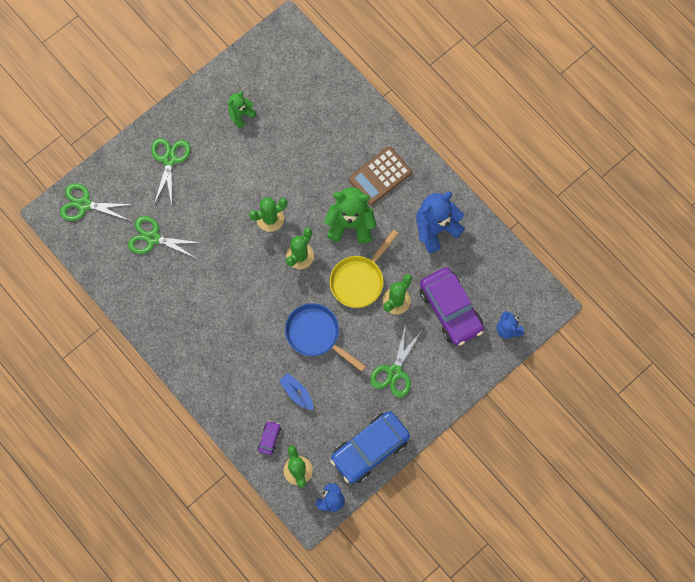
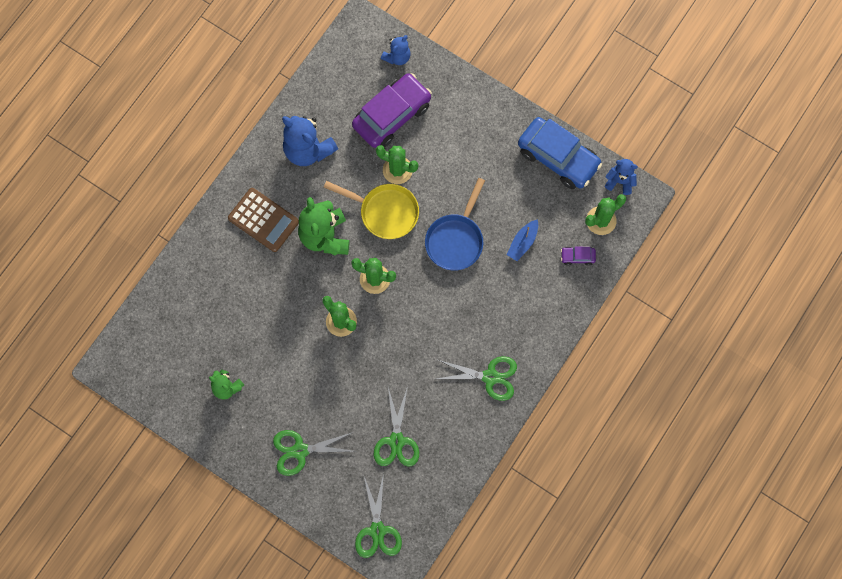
camera: 105 degrees left, 0 degrees up
(394, 372) = (473, 153): green scissors -> green scissors (490, 377)

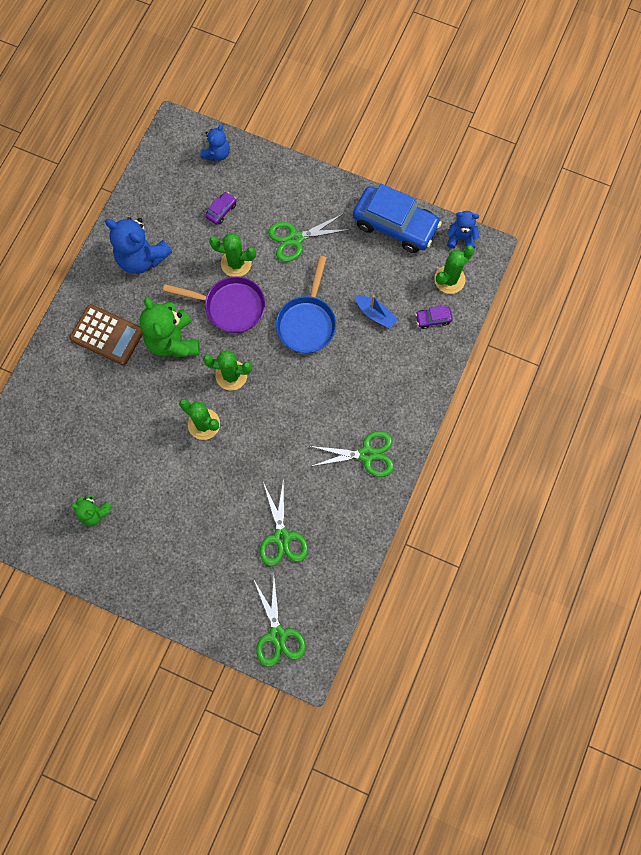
camera: 10 degrees left, 0 degrees up
(300, 451) = (182, 565): green scissors -> green scissors (295, 239)
(385, 212) = (230, 306): yellow pan -> purple pan
(392, 115) = (221, 211): purple car -> purple car, size x0.41
(522, 243) = (375, 314): blue boat -> blue boat turned 75 degrees counterclockwise

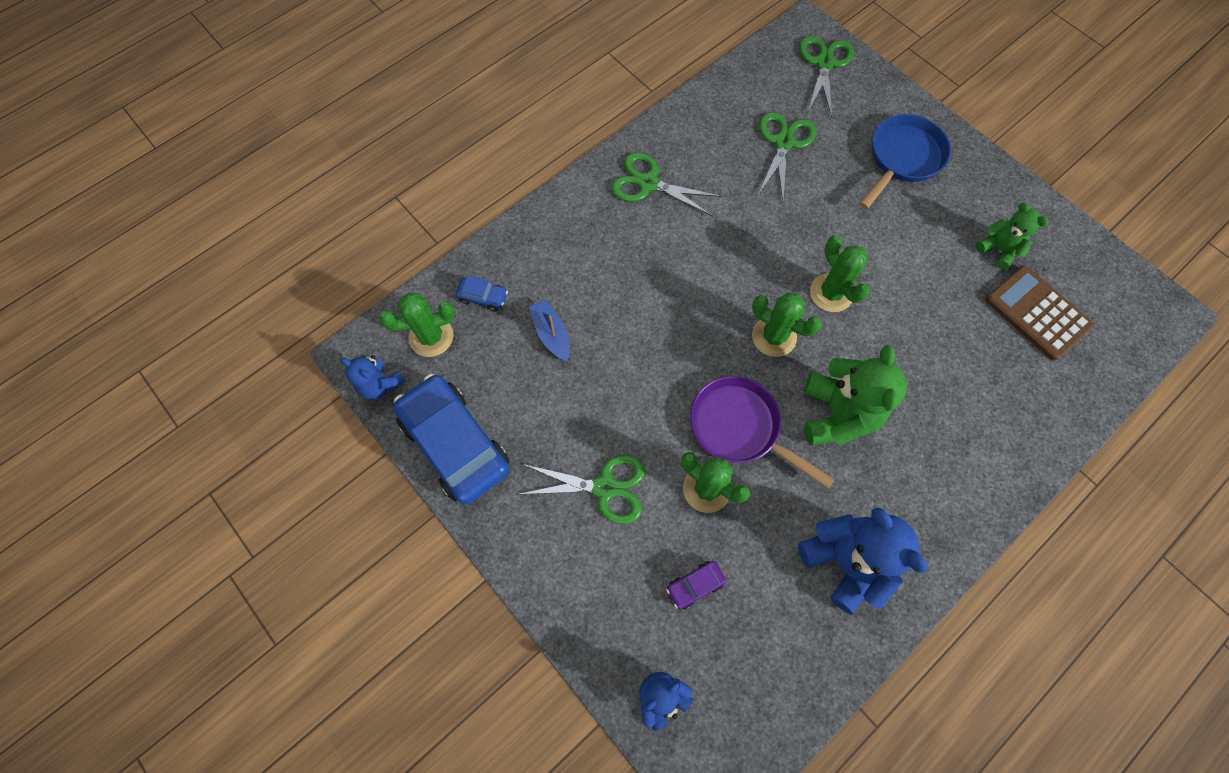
camera: 155 degrees left, 5 degrees down
(107, 335) = (929, 463): brown calculator -> brown calculator (1036, 313)
(307, 322) = (645, 361): blue pan -> blue pan (902, 159)
(433, 319) = (483, 297): purple car -> blue car

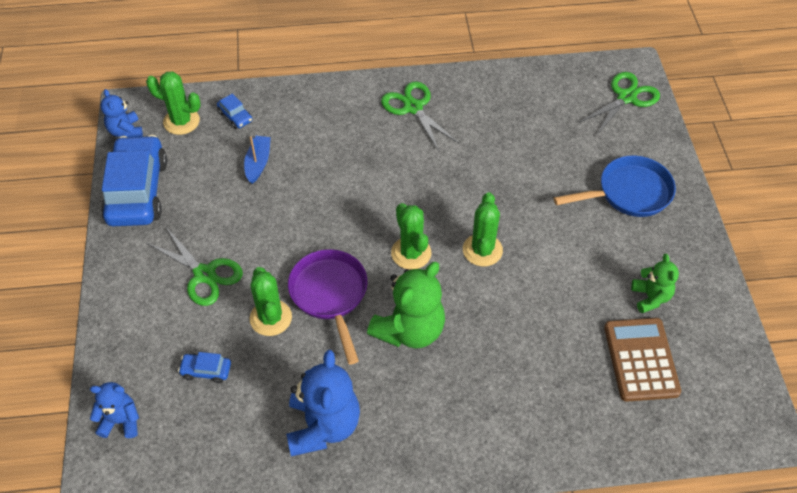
camera: 35 degrees right, 15 degrees down
(695, 585) = (206, 371): purple car -> blue car
(783, 143) = (541, 133): green scissors -> none

